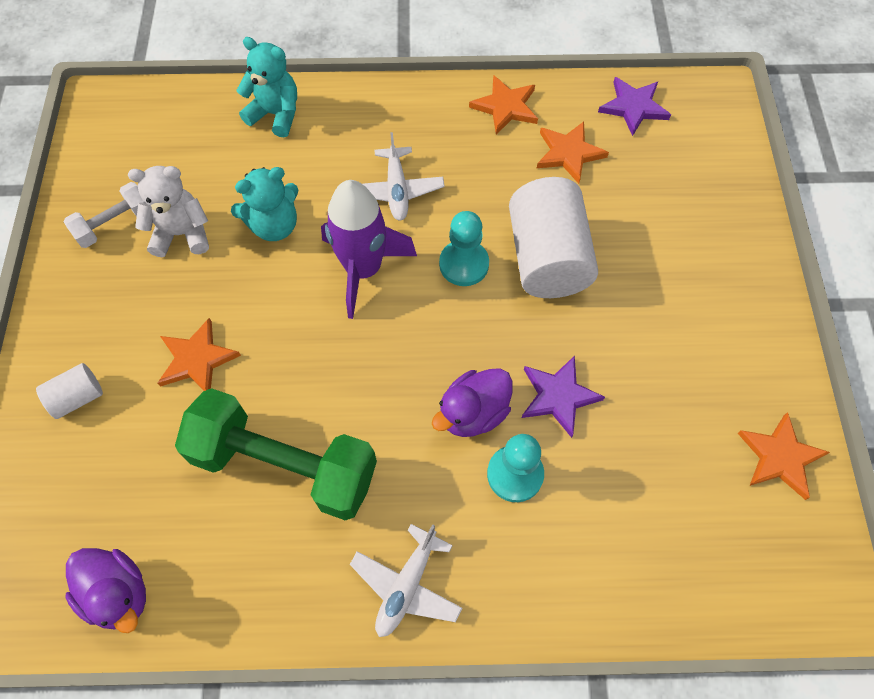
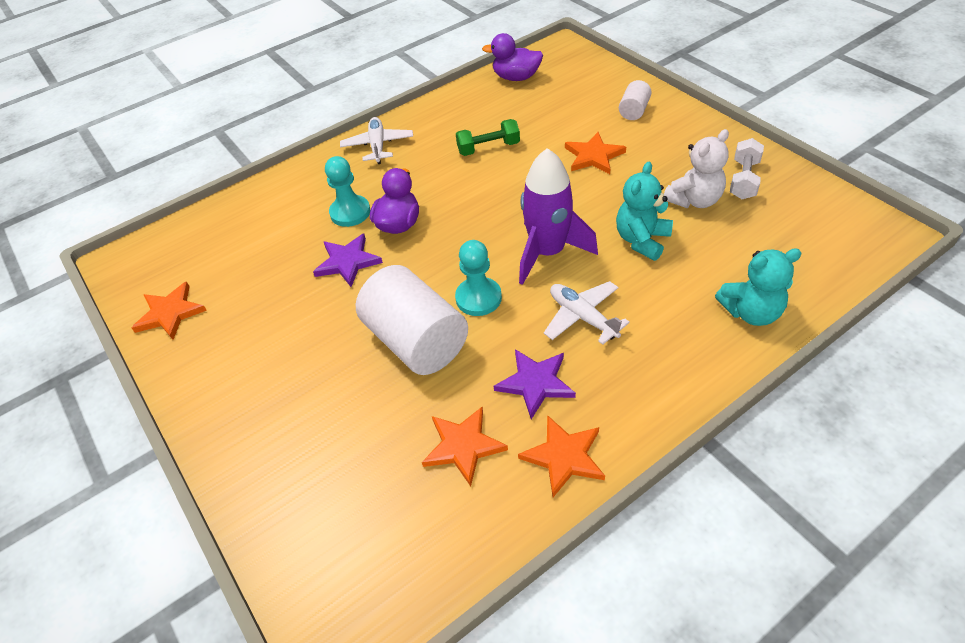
camera: 150 degrees right, 15 degrees down
(285, 465) = (488, 148): green dumbbell -> green dumbbell, size x0.50
(633, 107) = (431, 550): purple star -> purple star (535, 383)

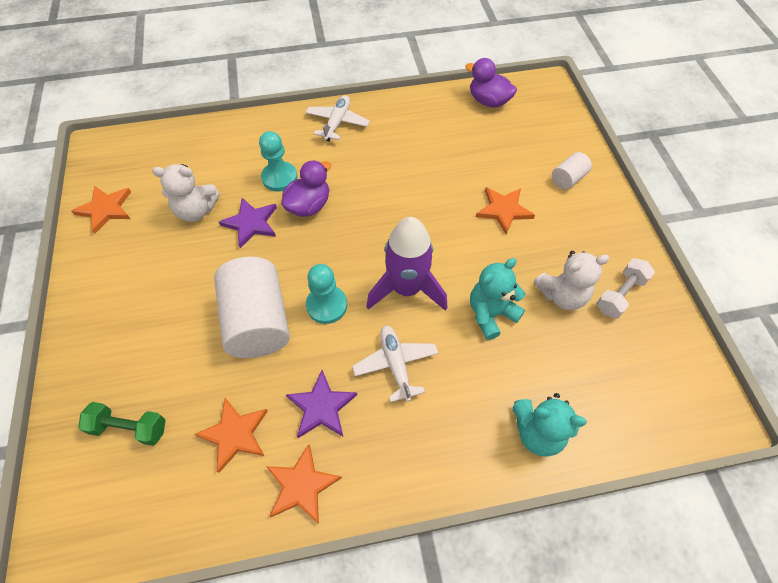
camera: 20 degrees right, 10 degrees up
(278, 274) = (196, 211): none -> white teddy bear
(488, 148) = (422, 163): green dumbbell -> green dumbbell (129, 428)

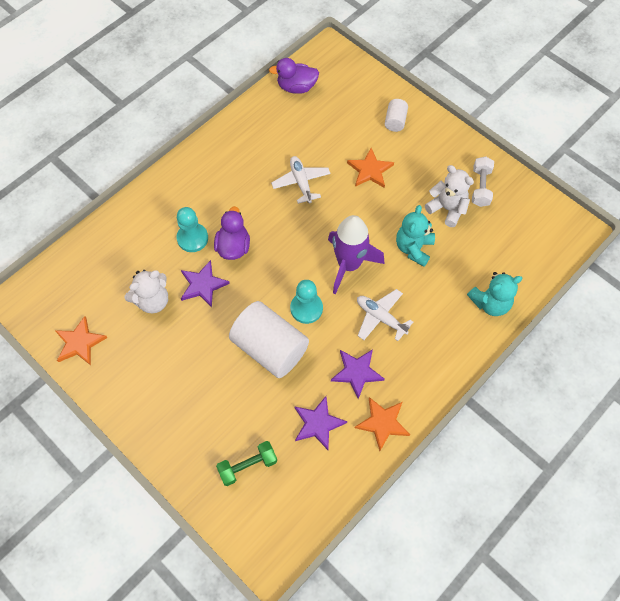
camera: 35 degrees left, 5 degrees up
(235, 434) = (318, 423): orange star -> purple star
(337, 123) = (197, 169): white plane -> white plane (301, 182)
(562, 295) = (447, 209): white teddy bear -> white teddy bear turned 90 degrees counterclockwise

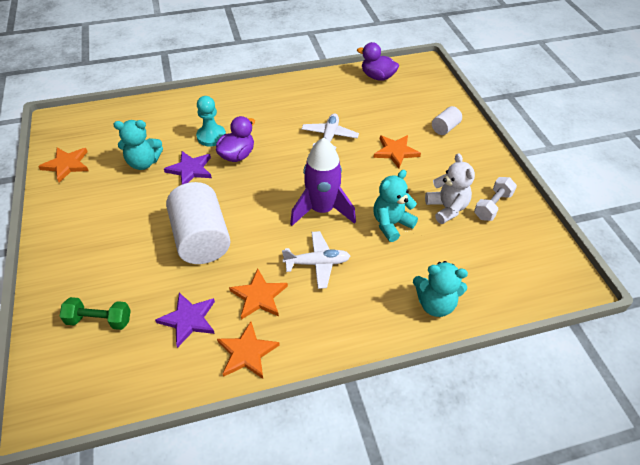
camera: 30 degrees right, 15 degrees down
(153, 301) = (143, 163): white teddy bear -> turquoise teddy bear
(306, 308) = (257, 224): turquoise pawn -> none
(357, 372) = (259, 296): purple star -> orange star
(380, 317) = (317, 263): white plane -> white plane turned 105 degrees clockwise

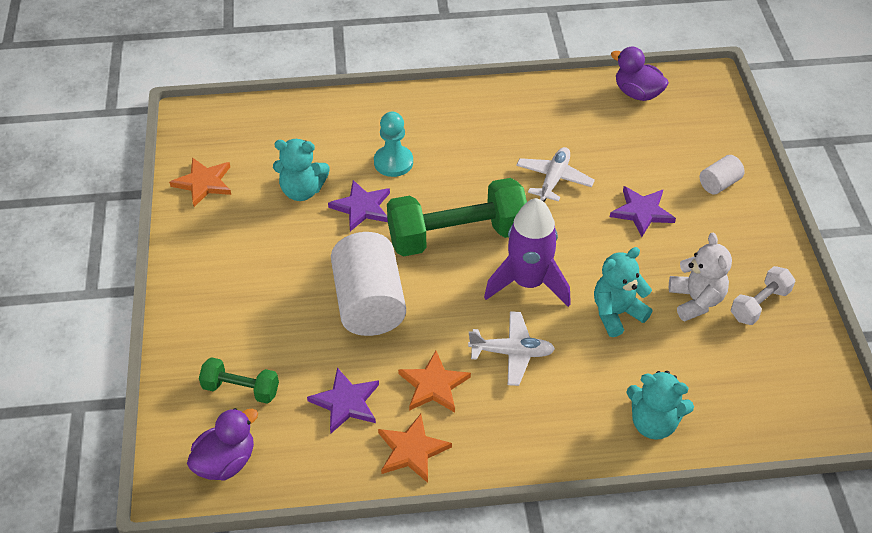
camera: 10 degrees right, 0 degrees up
(237, 155) = (425, 193): purple duck -> purple duck (226, 462)
(264, 182) = (457, 236): none -> green dumbbell
(395, 152) = (642, 212): orange star -> purple star

